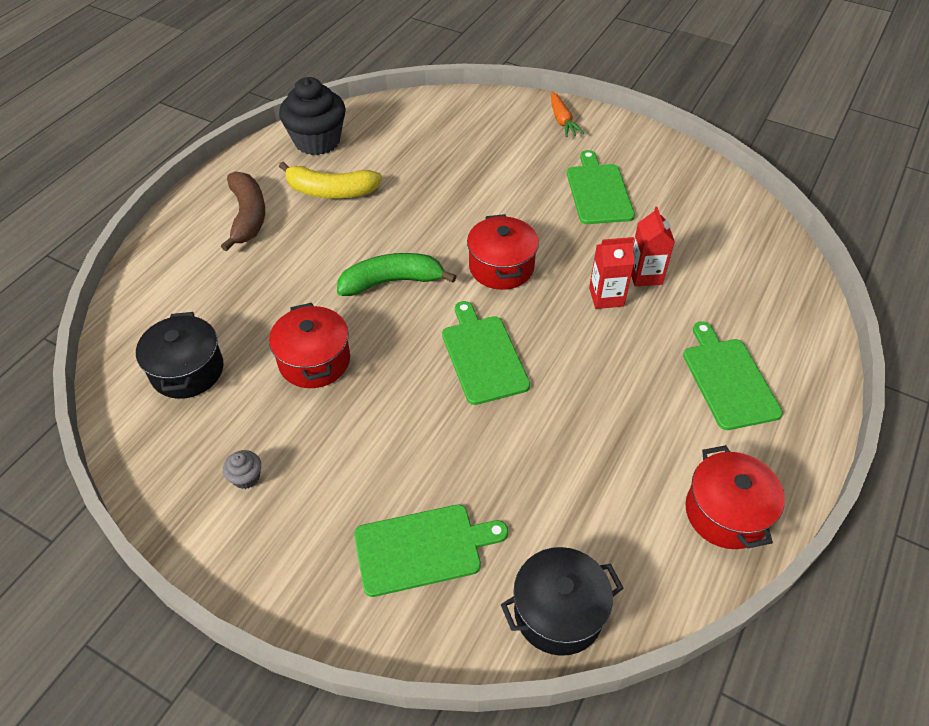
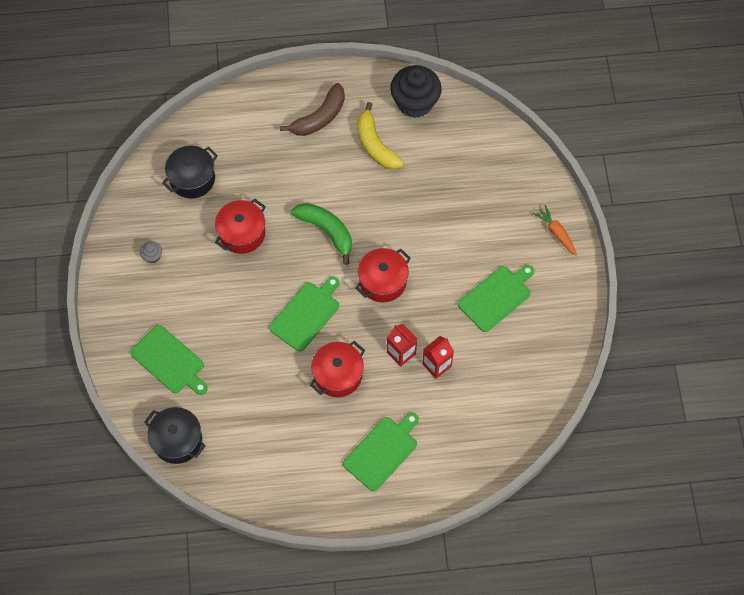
camera: 55 degrees right, 15 degrees up
(562, 120) = (556, 233): orange carrot -> orange carrot turned 105 degrees clockwise
(726, 513) = (287, 490): red pot -> red pot (338, 375)

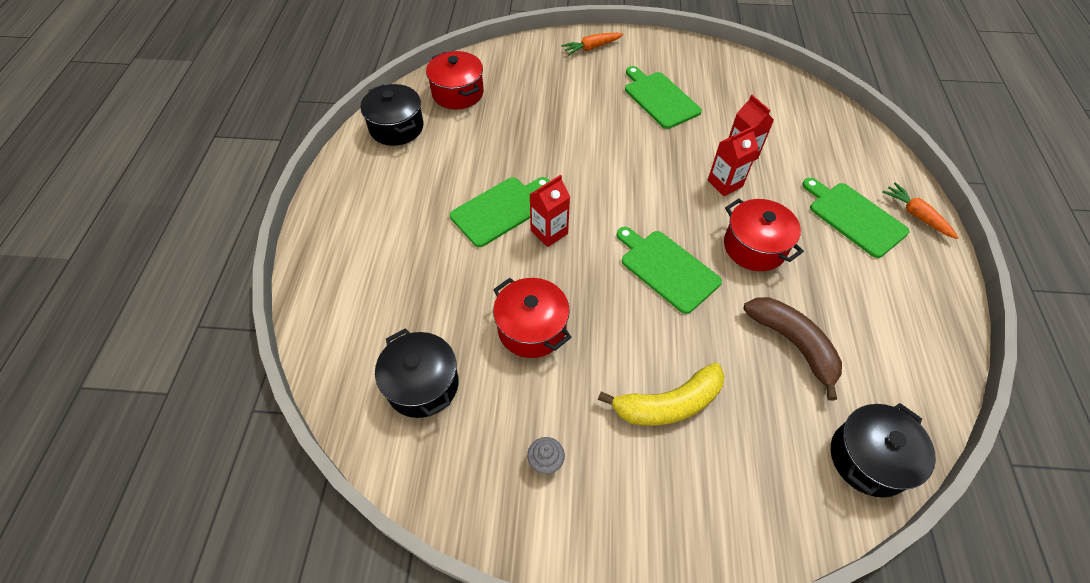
camera: 80 degrees left, 10 degrees down
(169, 361) = (734, 455): green cutting board -> green cutting board (500, 210)
(319, 117) = (379, 218): brown banana -> brown banana (793, 344)
(326, 231) = (549, 232): green banana -> red carton
(375, 145) = (440, 169): yellow banana -> yellow banana (668, 404)
(382, 281) = (629, 187): red pot -> red pot (458, 93)
(394, 501) = (916, 215): none -> orange carrot
(415, 102) = (396, 127): black cupcake -> black pot

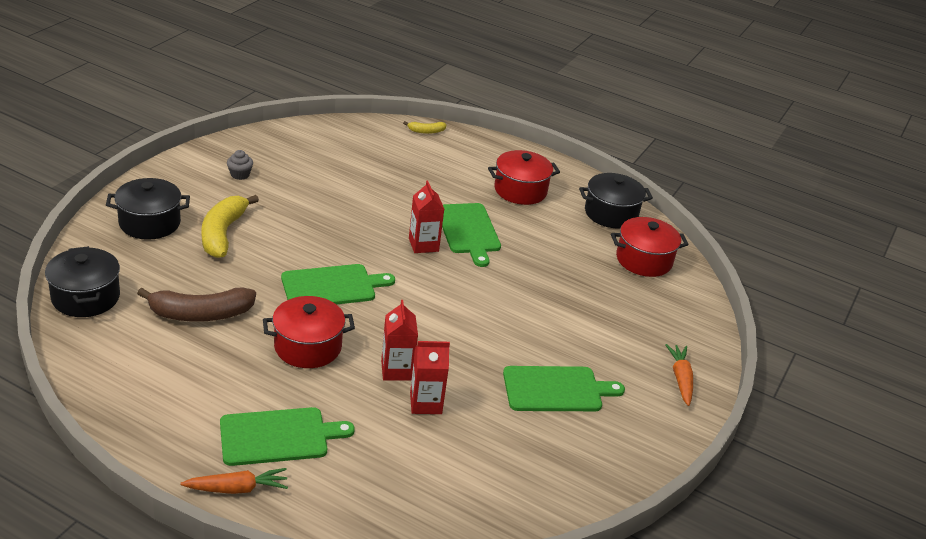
camera: 110 degrees right, 20 degrees down
(315, 321) = (426, 131): none -> yellow banana
(422, 384) = (338, 152): black pot -> black pot (150, 223)
(532, 328) = (339, 204): red pot -> red pot (520, 190)

